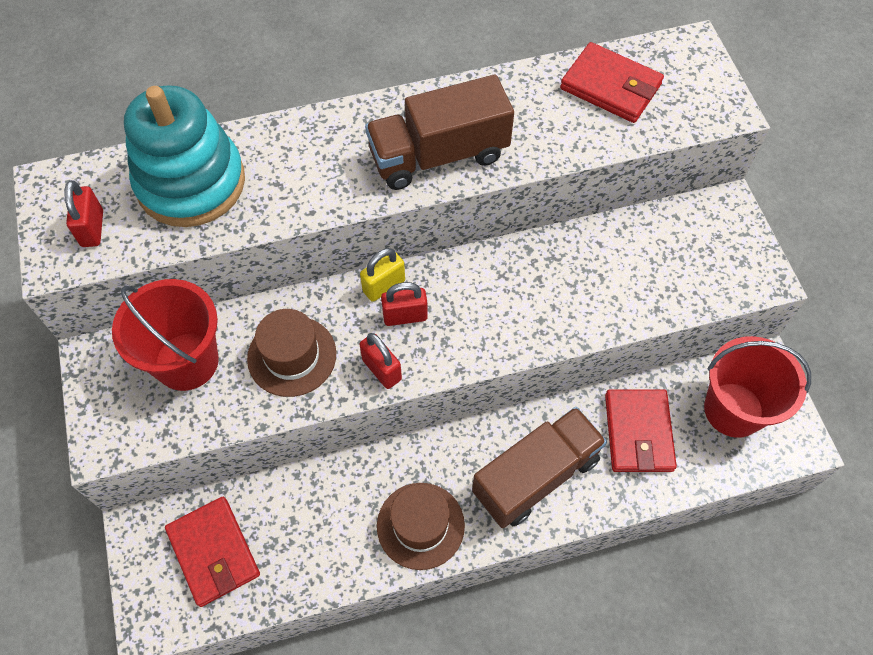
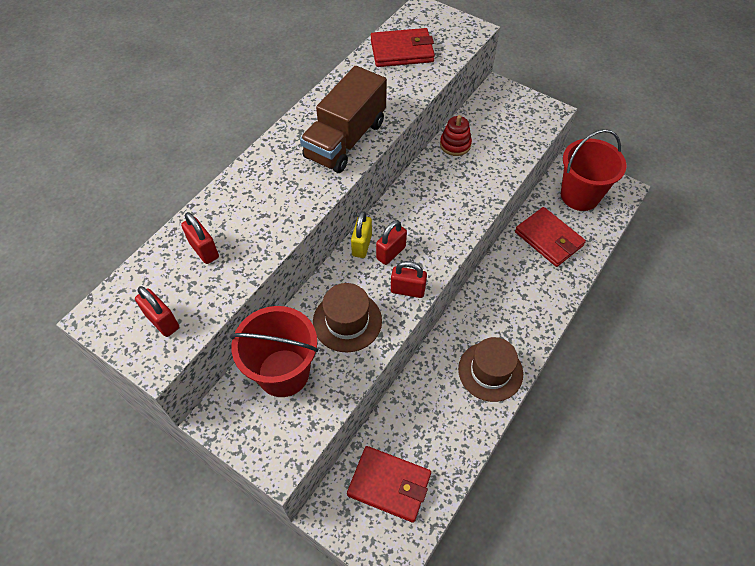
camera: 40 degrees left, 5 degrees down
(191, 182) = (204, 250): turquoise stacking toy -> red padlock
(536, 476) = (522, 298): brown truck -> none
(601, 241) = (455, 145): none -> red stacking toy

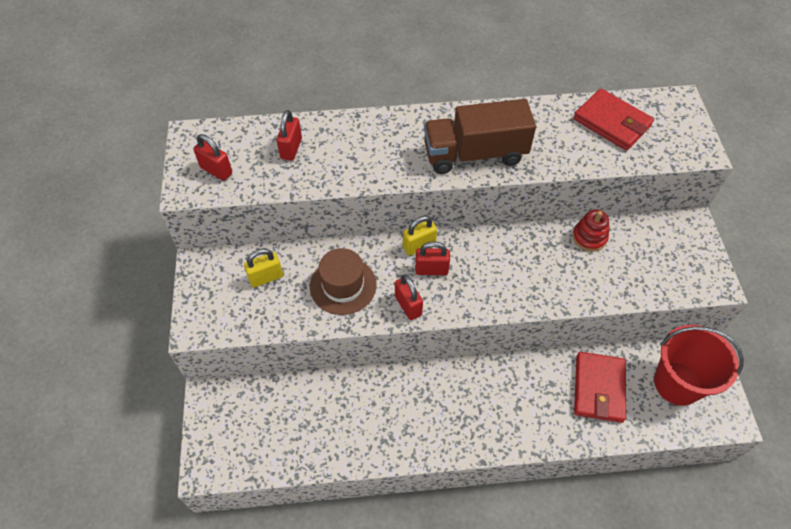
camera: 50 degrees right, 0 degrees up
(162, 321) = (216, 170): red padlock -> red padlock turned 60 degrees counterclockwise
(283, 373) = (266, 277): red bucket -> yellow padlock
(389, 484) = (261, 423): red wallet -> none
(490, 371) = (419, 430): brown hat -> none

